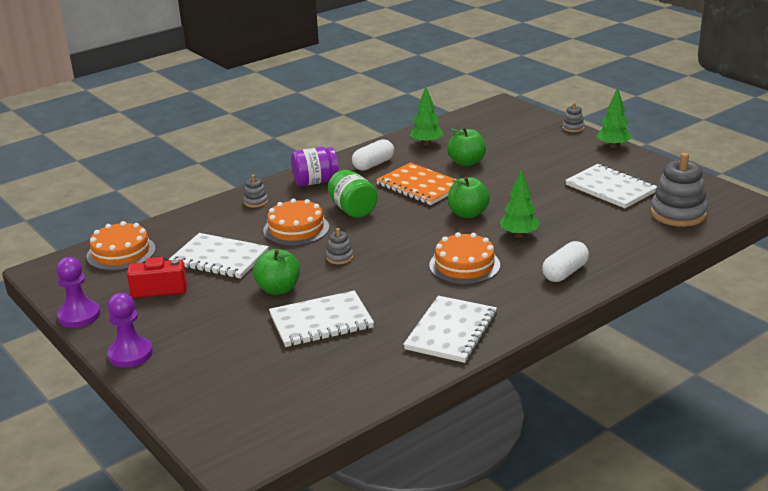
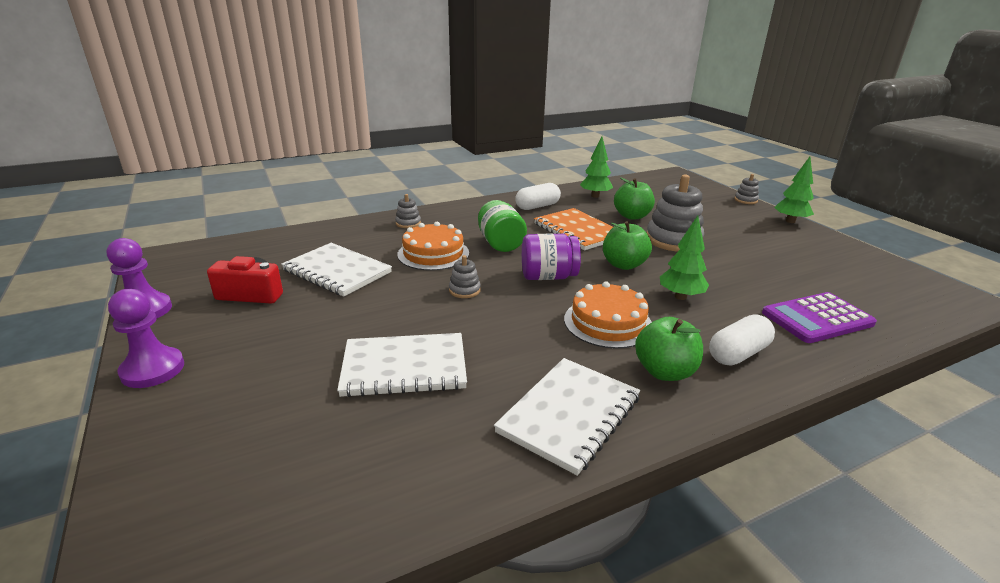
camera: 10 degrees right, 0 degrees up
(121, 252) = (246, 251): orange cake -> none
(278, 289) = (377, 316): green apple -> green apple (664, 372)
(315, 182) = (475, 214): purple jar -> purple jar (548, 277)
(611, 188) = (792, 261): white notebook -> none
(625, 236) = (817, 318): none -> purple calculator
(678, 214) = (882, 301): grey stacking toy -> grey stacking toy (673, 240)

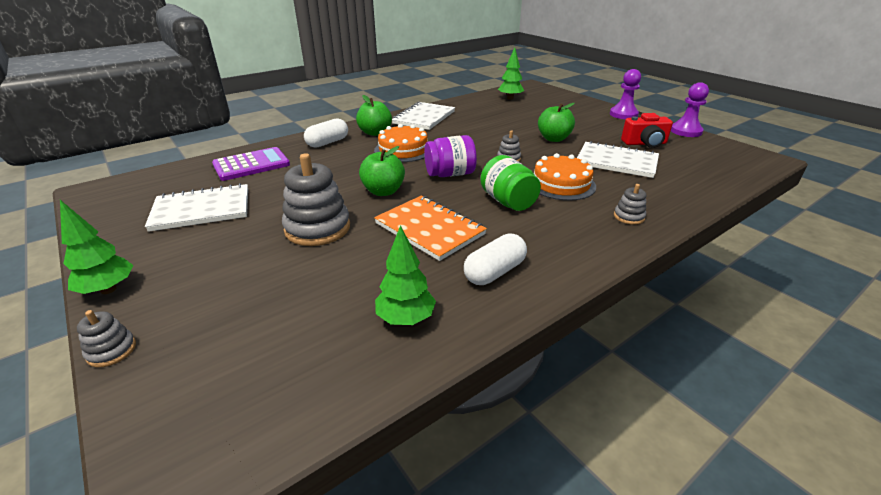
camera: 170 degrees right, 5 degrees up
(404, 367) = (509, 124): white notebook -> white notebook (202, 209)
(632, 216) = (354, 268): green apple -> green apple (553, 139)
(680, 296) = (344, 169): green tree -> green tree (510, 98)

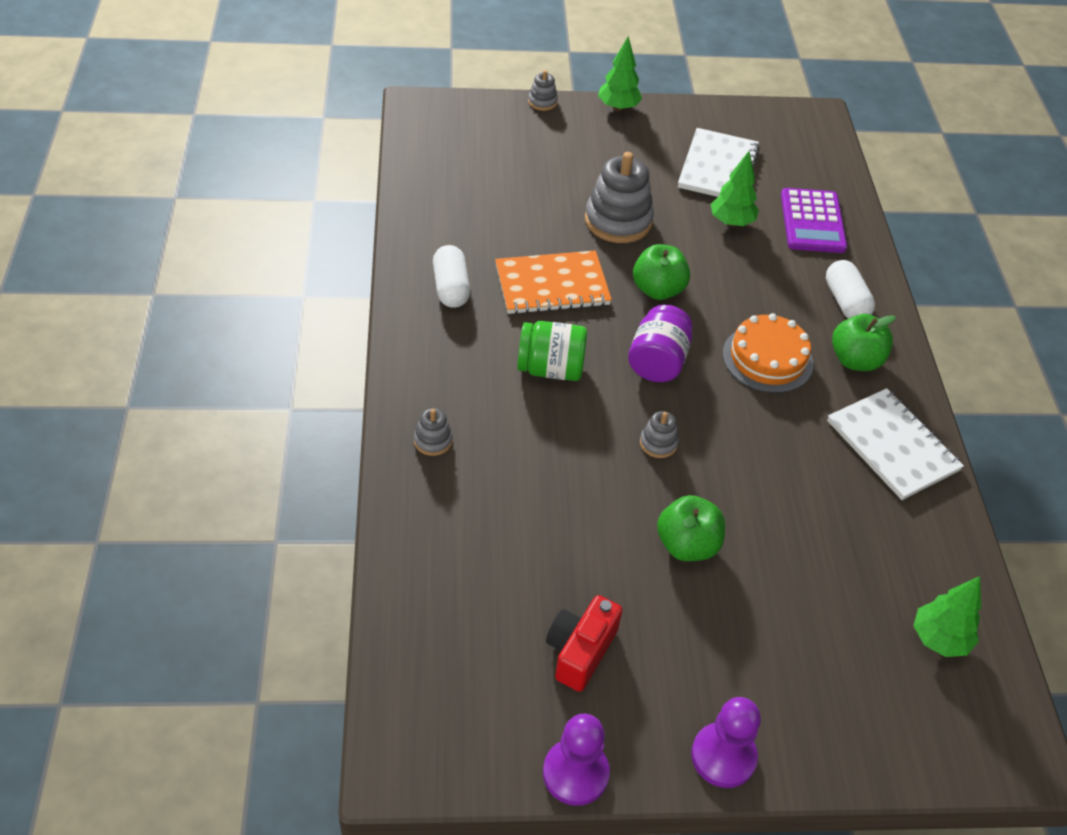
camera: 120 degrees right, 15 degrees up
(405, 319) = (448, 217): green tree -> green tree (731, 222)
(561, 184) = (548, 442): orange cake -> none
(616, 162) = (554, 552): white notebook -> none

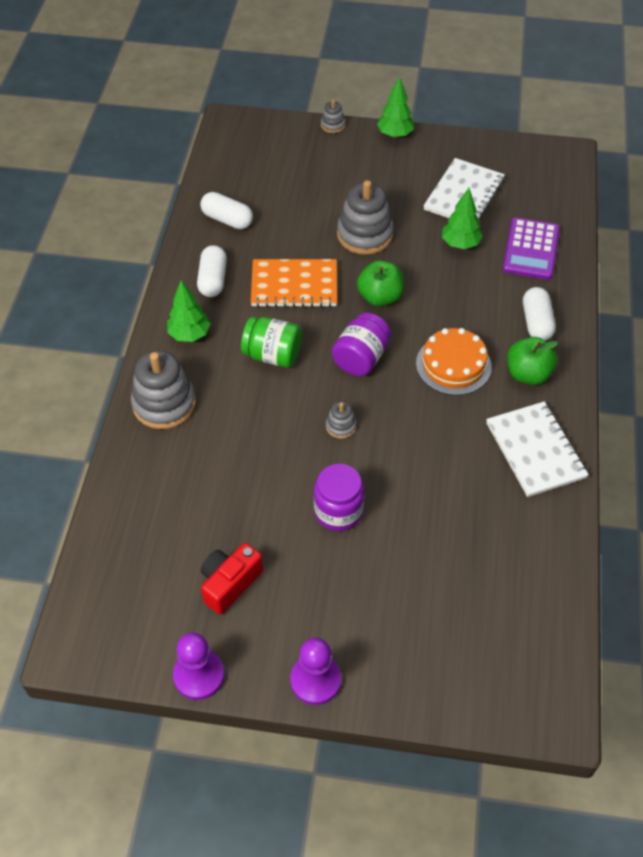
camera: 15 degrees right, 5 degrees up
(433, 441) = (164, 404): grey stacking toy -> grey stacking toy, size x2.09
(448, 216) = (227, 219): none -> white capsule
(687, 545) = (338, 511): green apple -> purple jar
(939, 639) = (520, 614): green tree -> green tree (189, 334)

